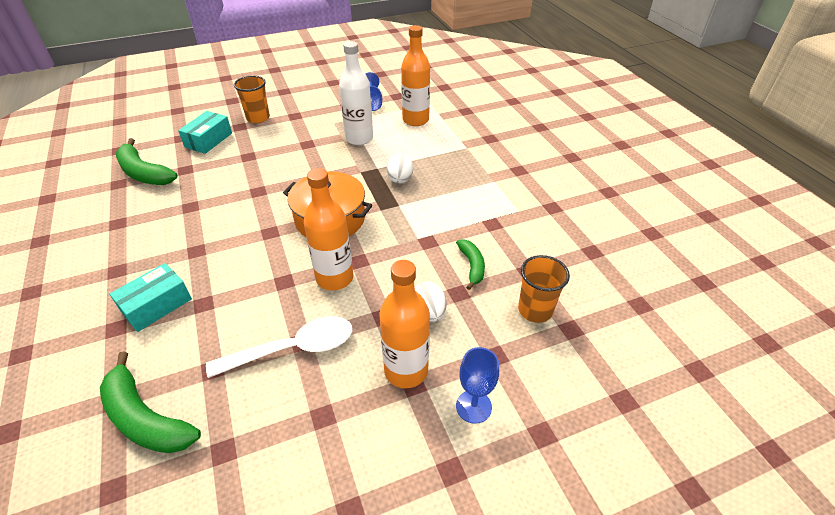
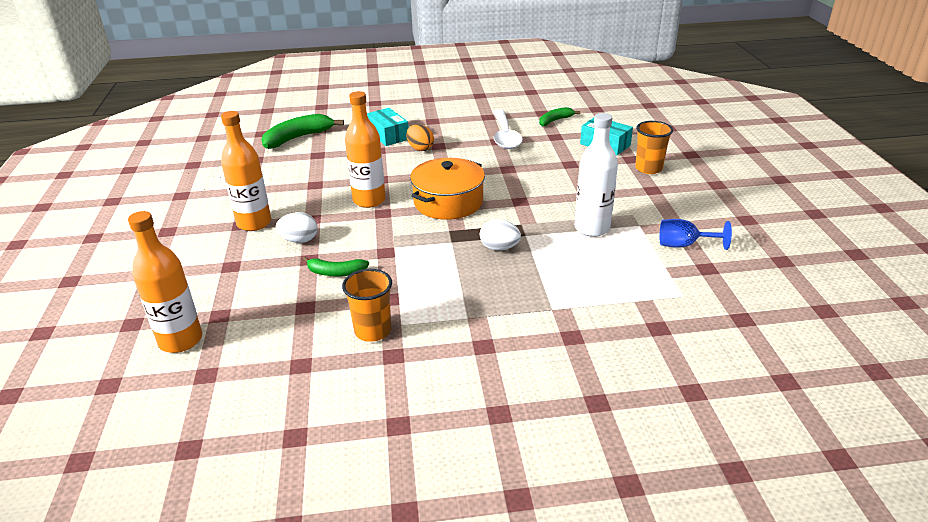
camera: 105 degrees right, 10 degrees down
(144, 173) = (555, 121): green banana -> green banana, size x0.59
(202, 264) = (420, 148): none -> orange egg
(293, 349) = (310, 181): white spoon -> white spoon (505, 136)
(415, 120) = (633, 276): orange bottle -> orange bottle (180, 340)
(473, 406) = (199, 247): blue goblet -> none
(535, 310) = (256, 299): orange cup -> orange cup (373, 331)

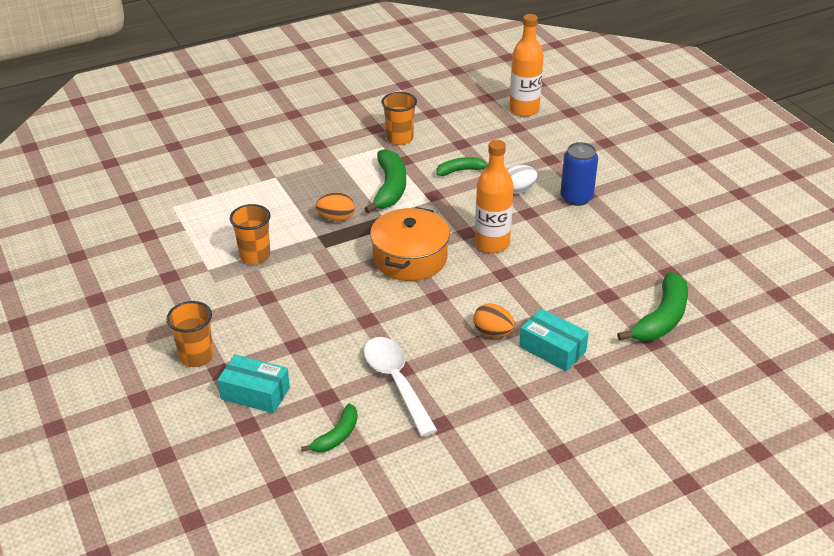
camera: 160 degrees right, 5 degrees up
(254, 223) = (576, 198): orange bottle -> blue can
(426, 268) = (390, 188): none -> green banana
(499, 248) = (336, 218): white egg -> orange egg
(592, 228) = (255, 256): white bottle -> orange cup
(684, 245) = (166, 254): blue goblet -> none

